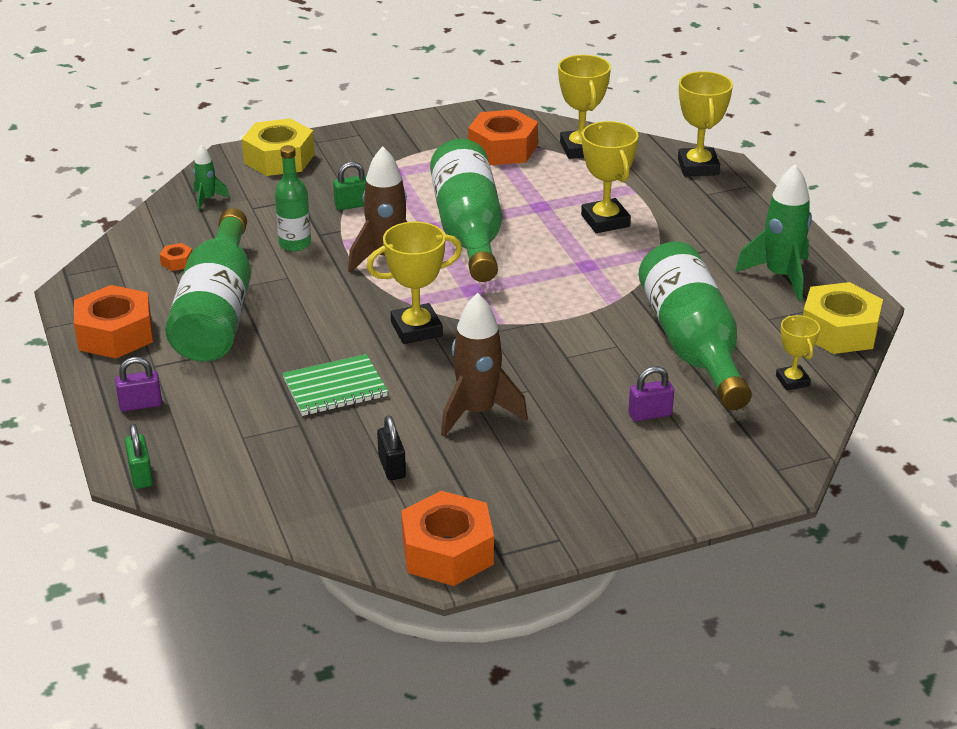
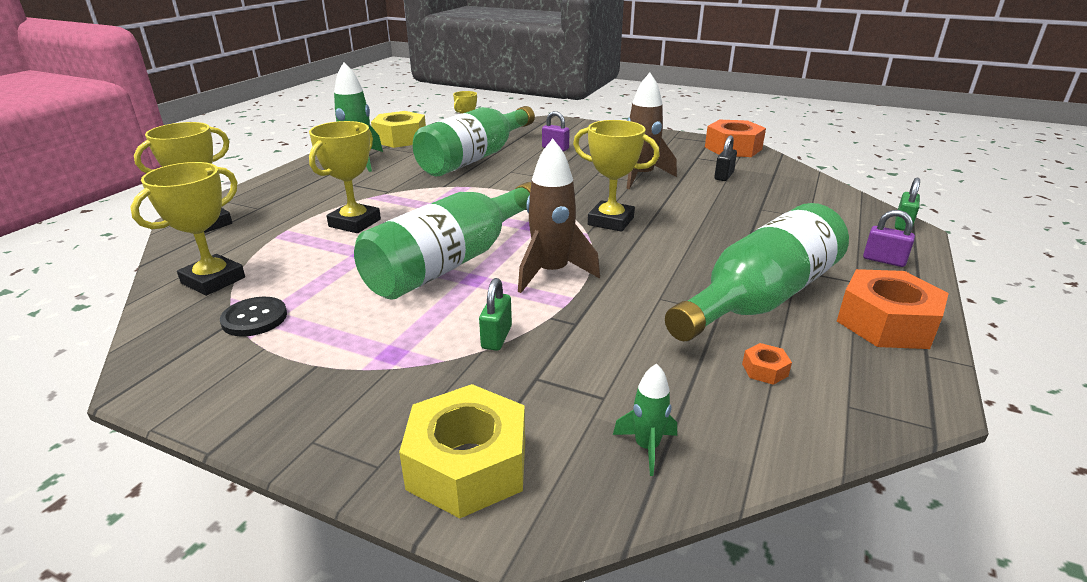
camera: 135 degrees left, 5 degrees down
(295, 244) = (613, 325): green bottle -> none
(335, 388) = (714, 215): green notebook -> none
(352, 205) = (496, 337): green padlock -> green padlock turned 75 degrees clockwise
(503, 149) = (254, 318): orange nut -> black button

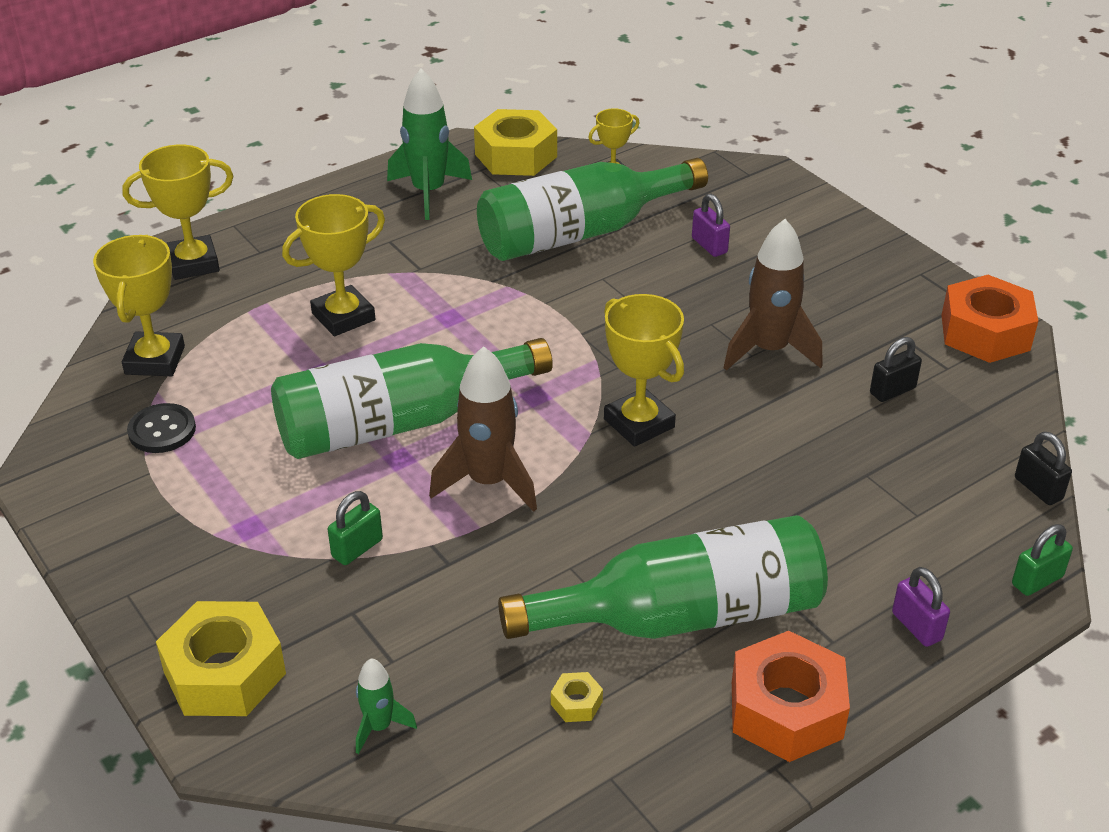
camera: 30 degrees right, 10 degrees up
(213, 280) = (155, 360): yellow trophy -> yellow trophy turned 60 degrees counterclockwise
(764, 370) = (576, 703): orange nut -> yellow nut
(844, 192) = (1038, 489): none -> black padlock

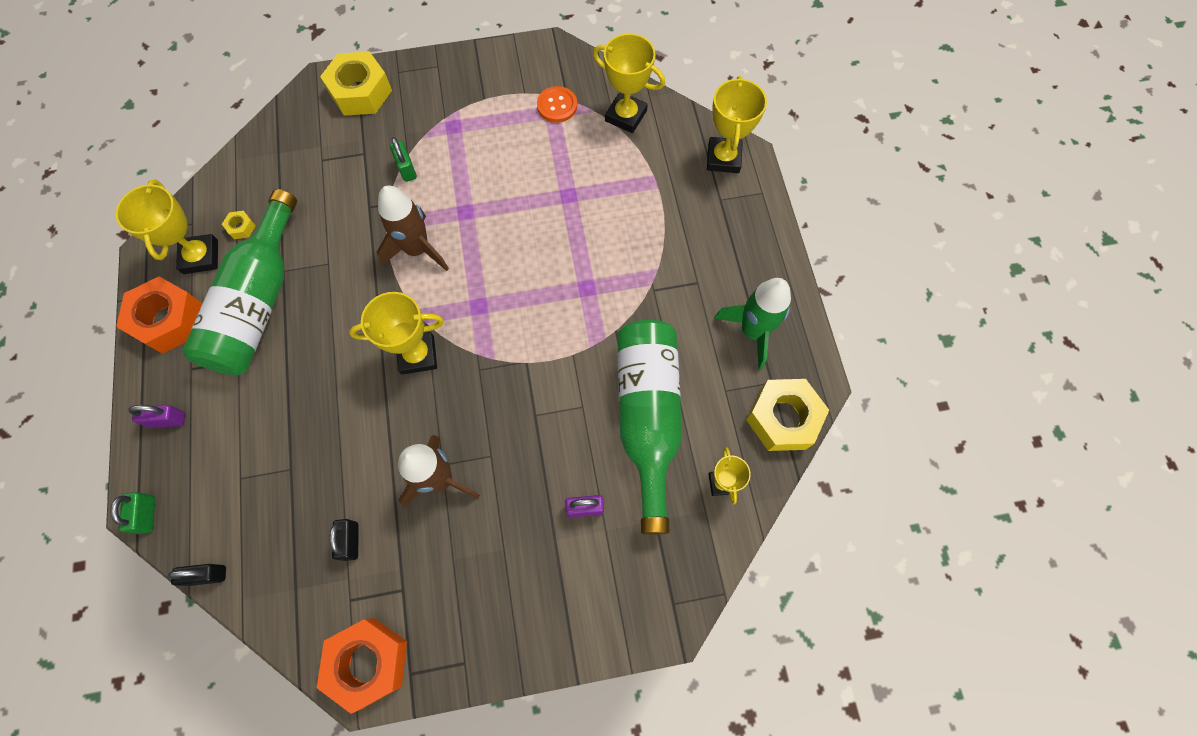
camera: 115 degrees right, 30 degrees up
(162, 430) = (557, 105): black button -> orange button
(343, 317) = (619, 226): yellow trophy -> yellow trophy (200, 257)
(379, 727) = (286, 142): green rocket -> none
(397, 423) = (496, 221): green bottle -> none

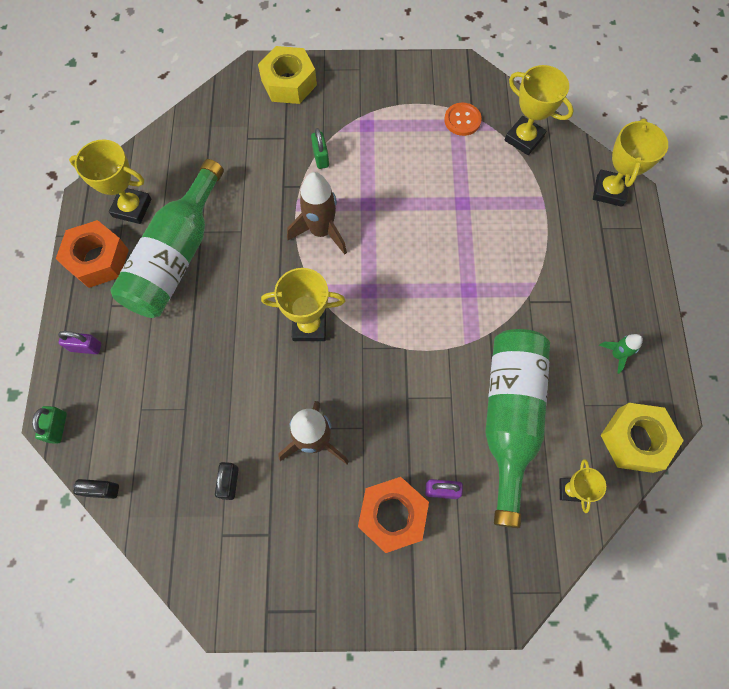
camera: 10 degrees right, 0 degrees up
(200, 257) = (132, 208): yellow trophy -> yellow trophy turned 75 degrees counterclockwise
(241, 227) = (170, 187): yellow nut -> none
(368, 662) = (231, 594): orange nut -> orange nut (392, 515)
(752, 331) = (616, 354): green rocket -> green rocket, size x0.52

